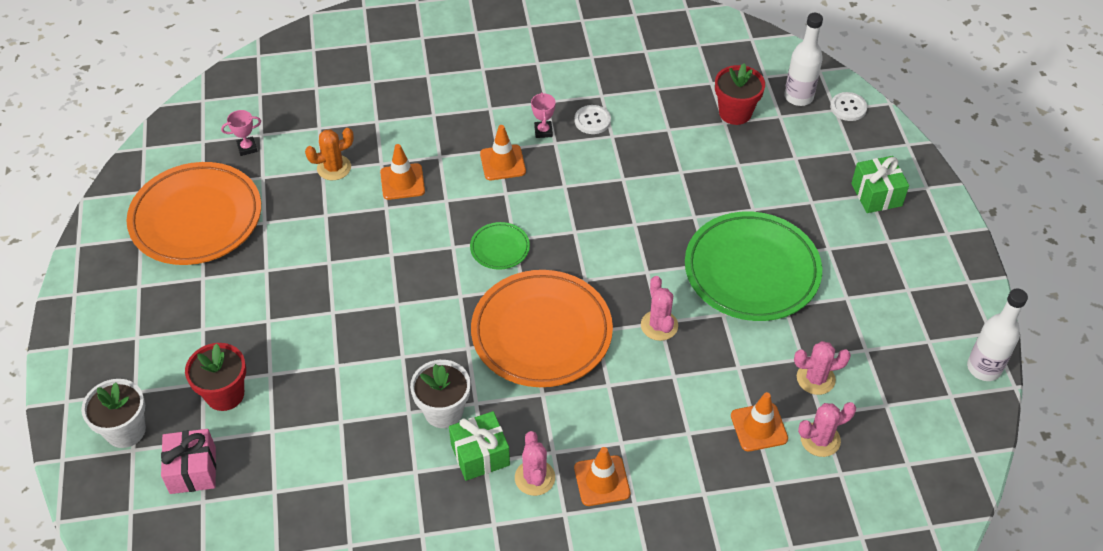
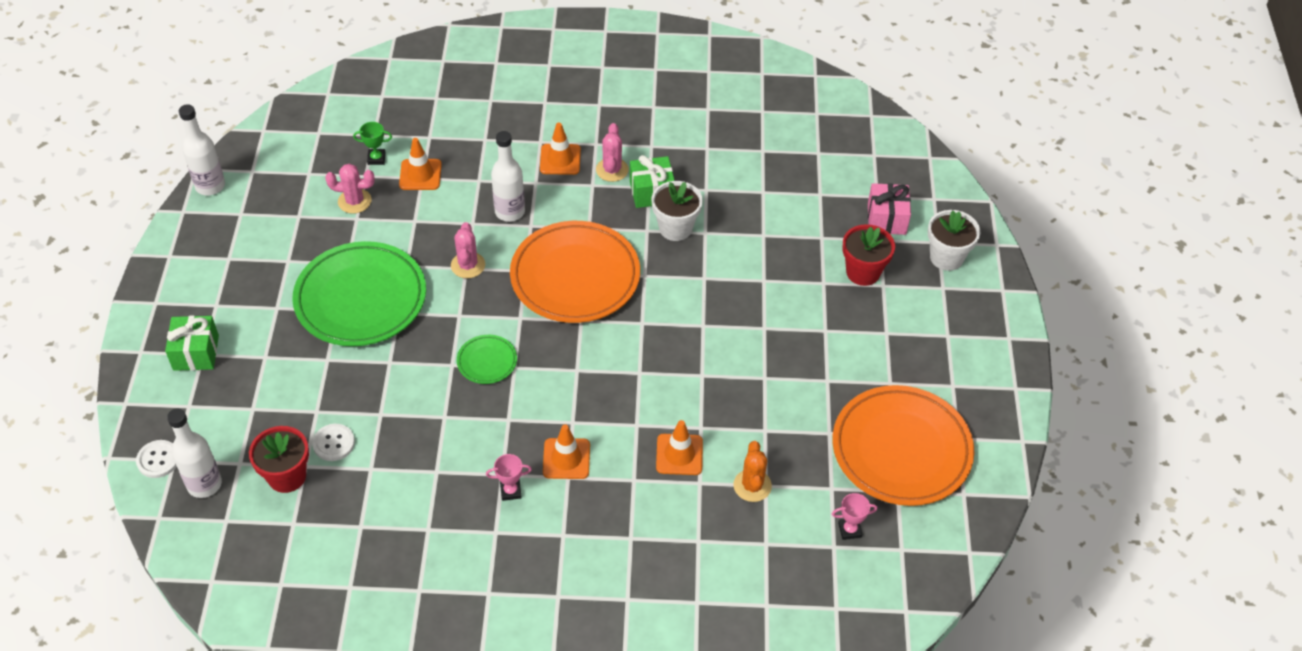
camera: 170 degrees left, 0 degrees up
(334, 168) = (752, 485): orange cactus -> orange cactus turned 75 degrees counterclockwise
(500, 248) = (593, 362): green plate -> green plate (487, 361)
(543, 131) = (510, 491): pink trophy -> pink trophy turned 75 degrees clockwise
(592, 121) = (451, 495): white button -> white button (333, 443)
(637, 397) = (510, 212): none -> white bottle
(820, 439) = (376, 158): pink cactus -> green trophy

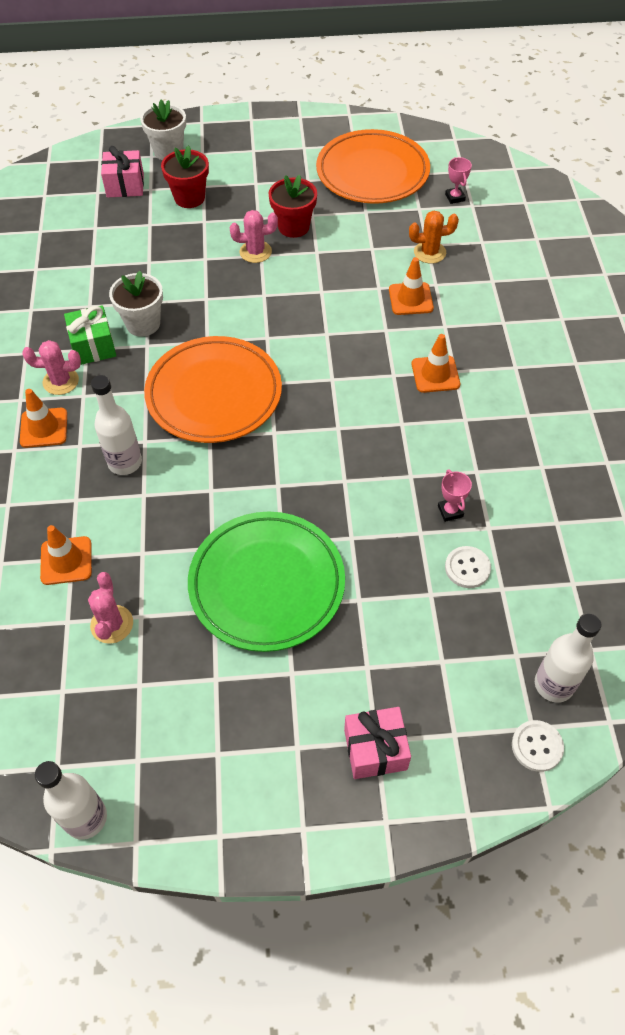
camera: 95 degrees left, 5 degrees up
(196, 353) = (375, 749): green gift -> pink gift
(287, 476) = (519, 603): red flower pot -> red flower pot (293, 227)
(376, 158) = (37, 615): green trophy -> none
(468, 265) = (207, 489): pink cactus -> pink cactus (255, 252)
(487, 361) = (335, 451): green plate -> none
(510, 491) = (482, 410): pink trophy -> pink trophy (450, 511)

